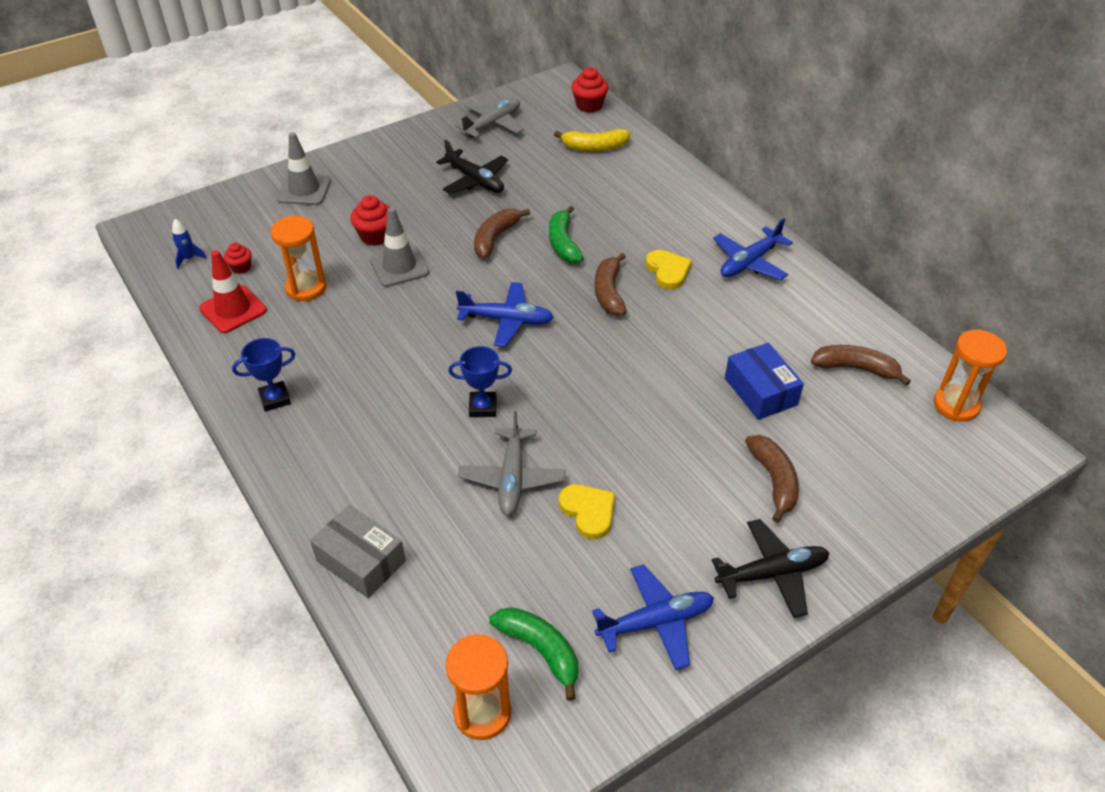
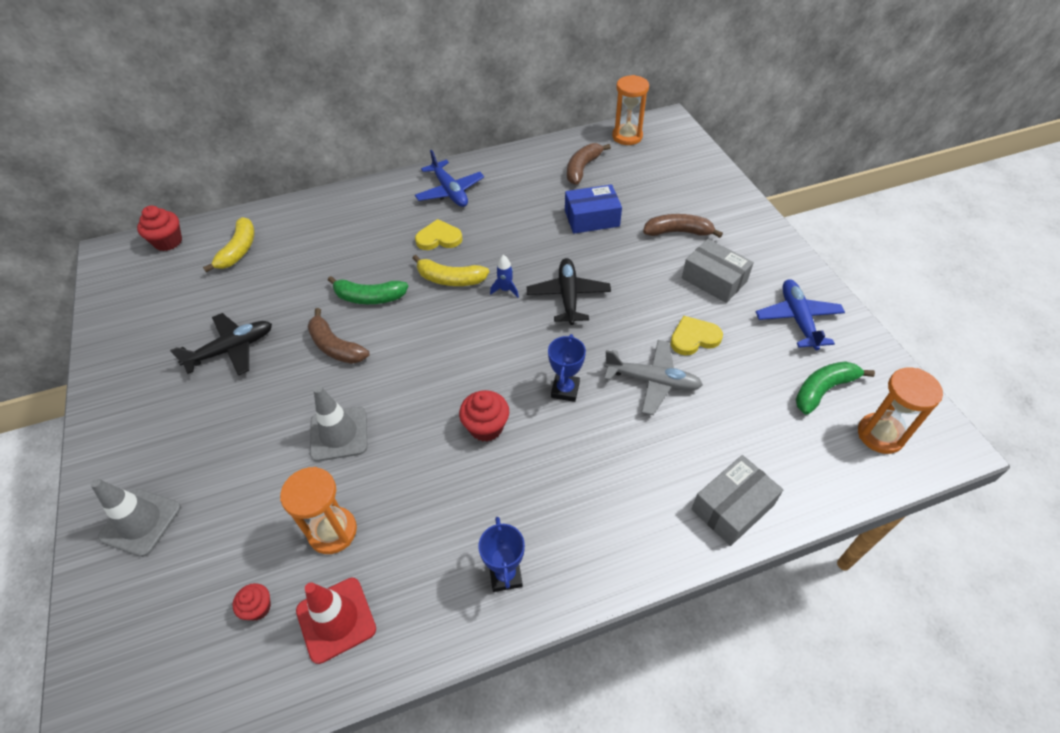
camera: 75 degrees left, 5 degrees up
(189, 259) = (204, 679): blue rocket -> blue rocket (505, 290)
(375, 236) = (275, 452): red cupcake -> red cupcake (486, 427)
(493, 124) = (142, 320): grey plane -> none
(507, 320) = (458, 355): blue plane -> none
(609, 292) = (450, 279): brown banana -> yellow banana
(697, 526) = (714, 280): none -> grey box
(772, 573) = (758, 252): black plane -> black plane (568, 296)

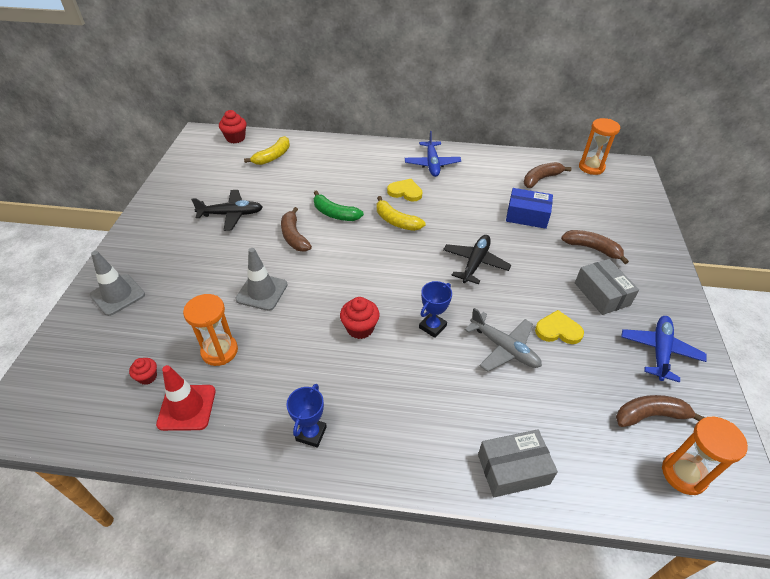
camera: 25 degrees right, 5 degrees down
(505, 290) = (431, 242): blue rocket -> none
(823, 390) = (650, 415): green banana -> brown banana

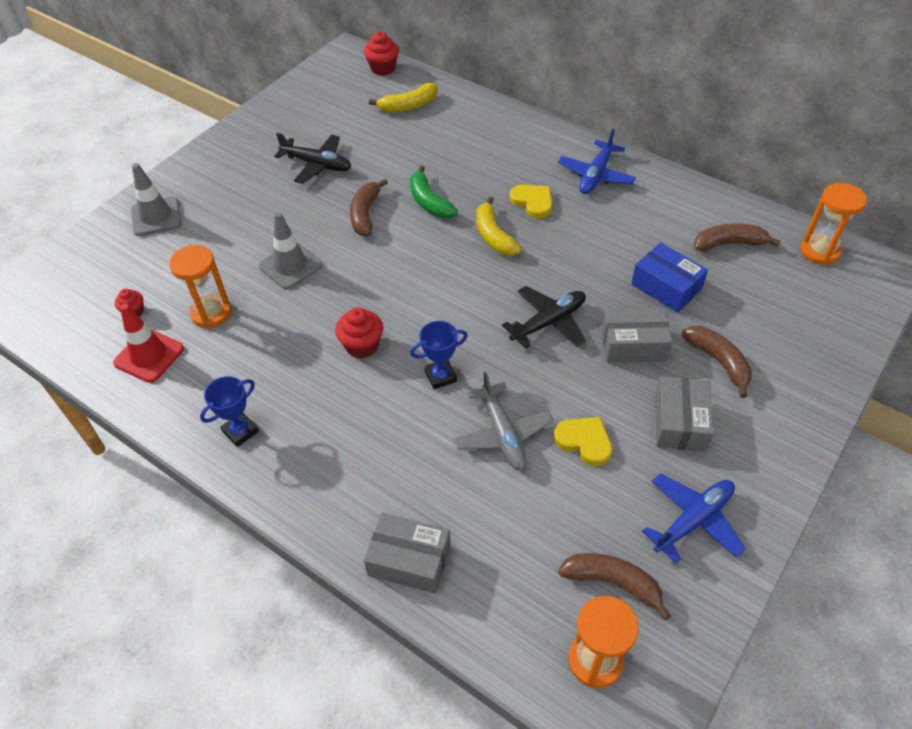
camera: 30 degrees right, 5 degrees up
(536, 257) = (633, 344): none -> grey box

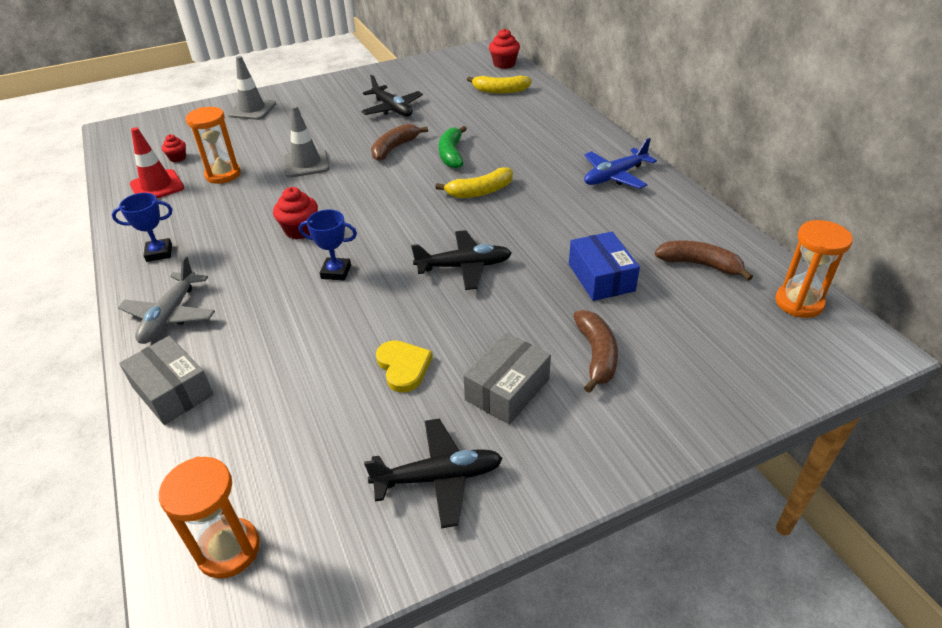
camera: 30 degrees right, 10 degrees down
(493, 236) = (480, 192): yellow banana -> yellow banana turned 120 degrees counterclockwise
(503, 434) = (341, 332): grey plane -> grey plane (170, 316)
(533, 202) = (538, 178): yellow heart -> none
(613, 583) = (311, 493): brown banana -> none
(633, 344) = (524, 310): grey box -> none
(693, 520) = (439, 477): blue plane -> black plane

